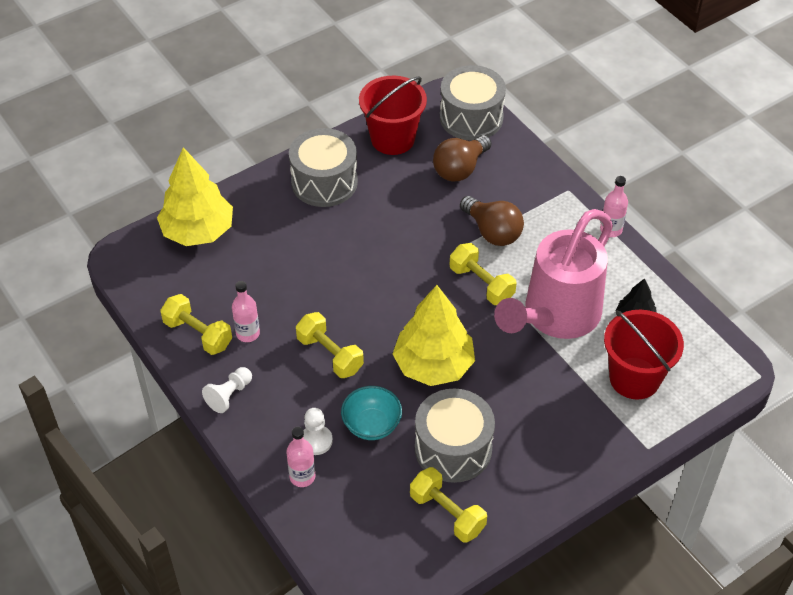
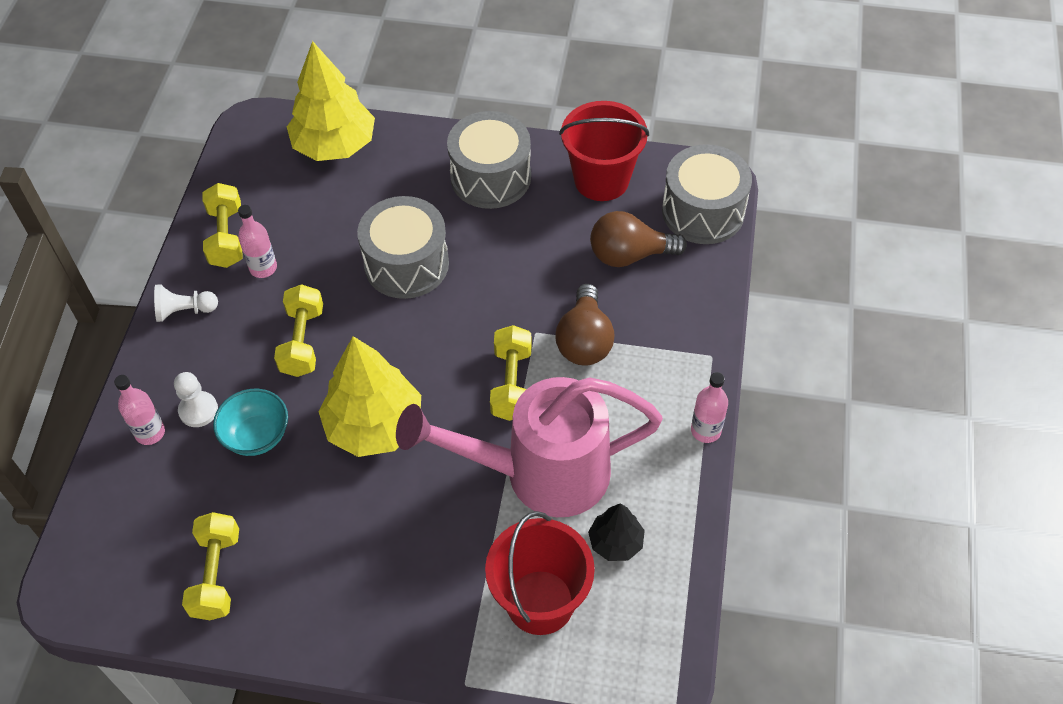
camera: 45 degrees right, 5 degrees up
(453, 448) = (295, 519): grey drum -> grey drum (406, 264)

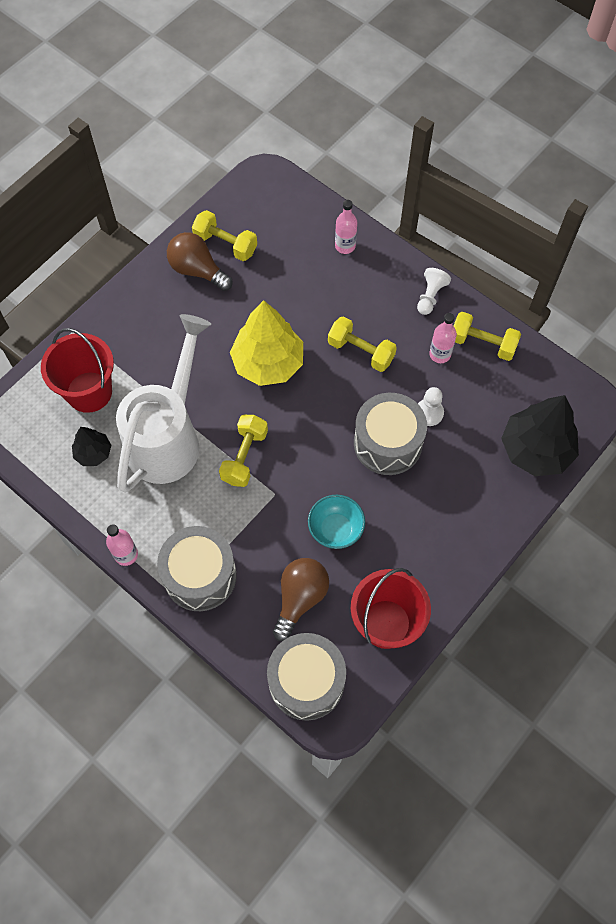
camera: 120 degrees right, 10 degrees up
(198, 410) = (345, 275): white pawn -> white pawn (429, 413)
(257, 436) = (304, 298): turquoise bowl -> turquoise bowl (335, 529)
(334, 145) = (536, 449): yellow tree -> black tree
(490, 177) = (437, 543): grey drum -> grey drum (200, 575)
(511, 383) = (244, 456): yellow dumbbell -> yellow dumbbell turned 75 degrees clockwise
(540, 473) = (168, 437): pink watering can -> white watering can
(584, 340) = (247, 521): brown light bulb -> brown light bulb (197, 270)

